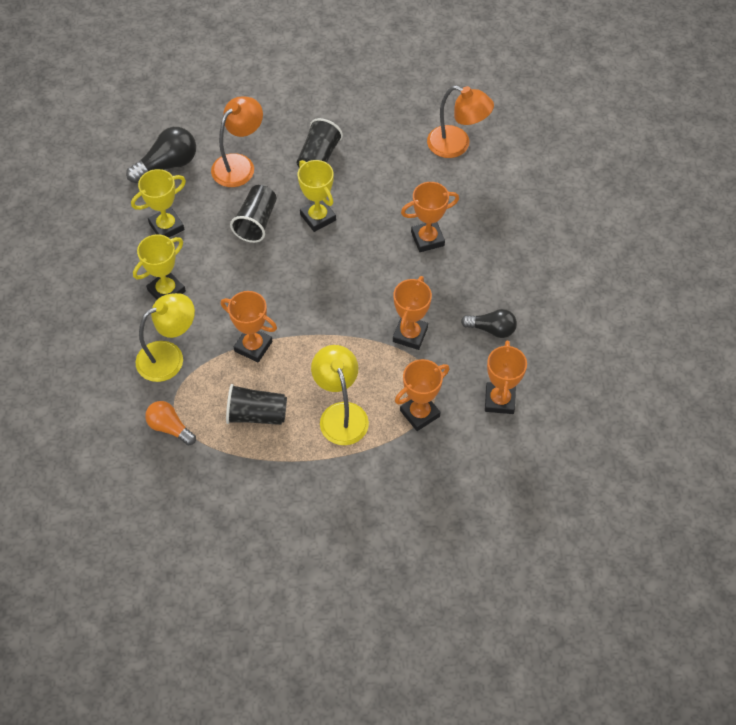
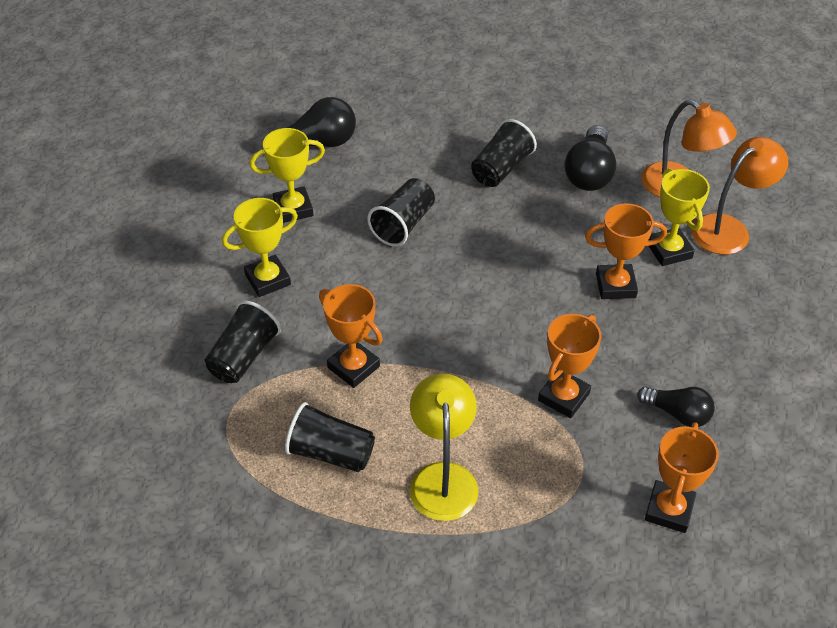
camera: 15 degrees right, 10 degrees down
(169, 356) = (244, 356): yellow lamp -> black cup
(170, 427) = (213, 443): orange light bulb -> none
(239, 164) = (402, 158): orange lamp -> orange lamp (729, 229)
(318, 217) = (481, 234): yellow trophy -> yellow trophy (669, 250)
(387, 147) = (589, 173): none -> black light bulb
(419, 413) = (551, 502): orange trophy -> none

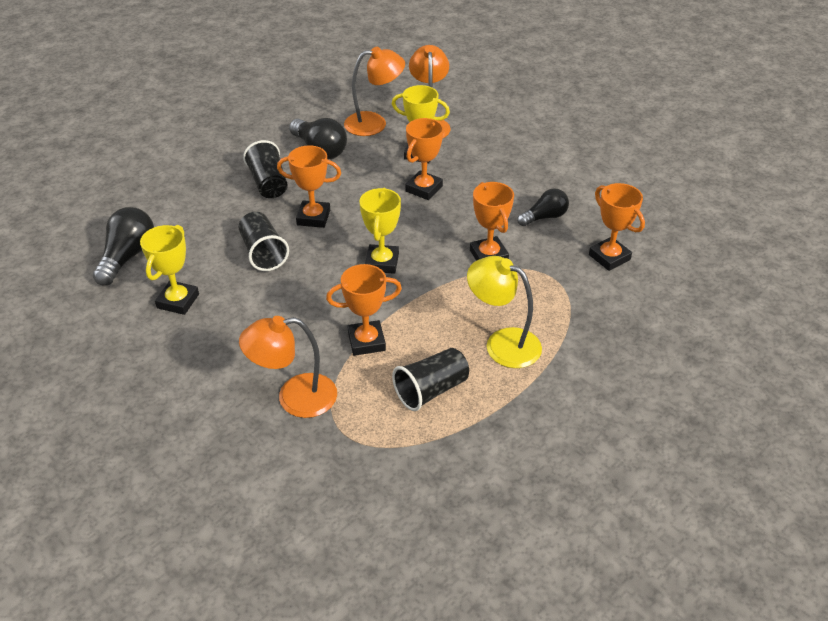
camera: 55 degrees left, 5 degrees down
(244, 356) = (294, 398): black cup -> orange lamp
(268, 279) = (233, 349): yellow trophy -> yellow trophy (382, 262)
(485, 229) = (313, 217): none -> orange trophy

